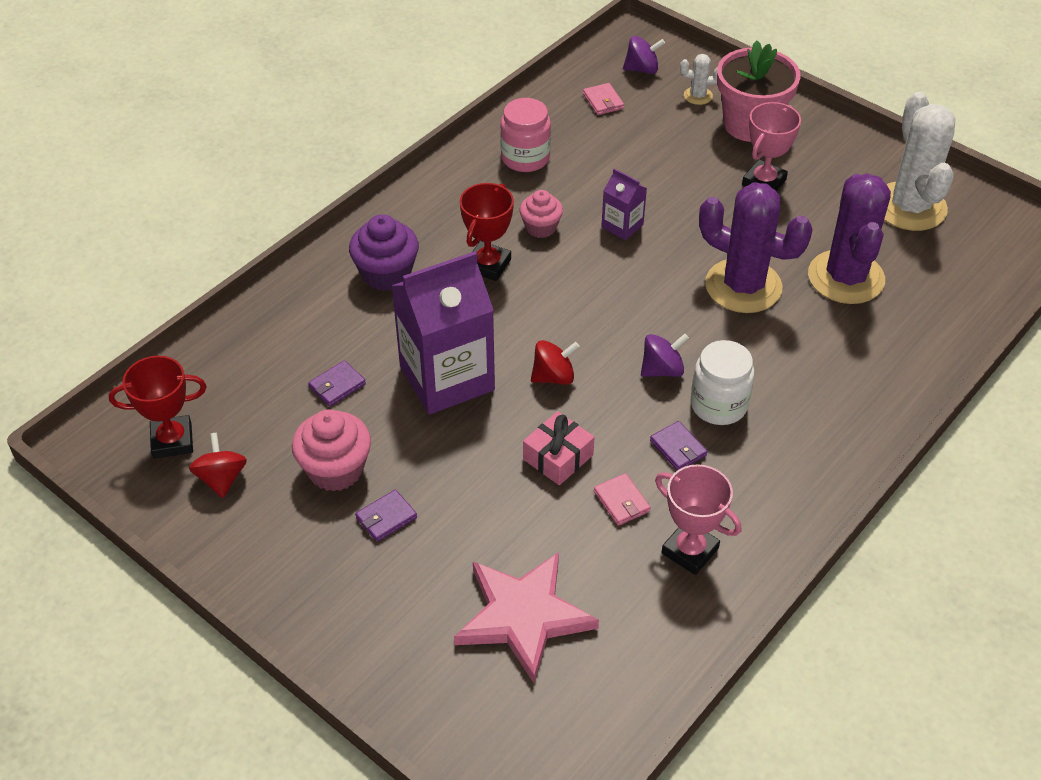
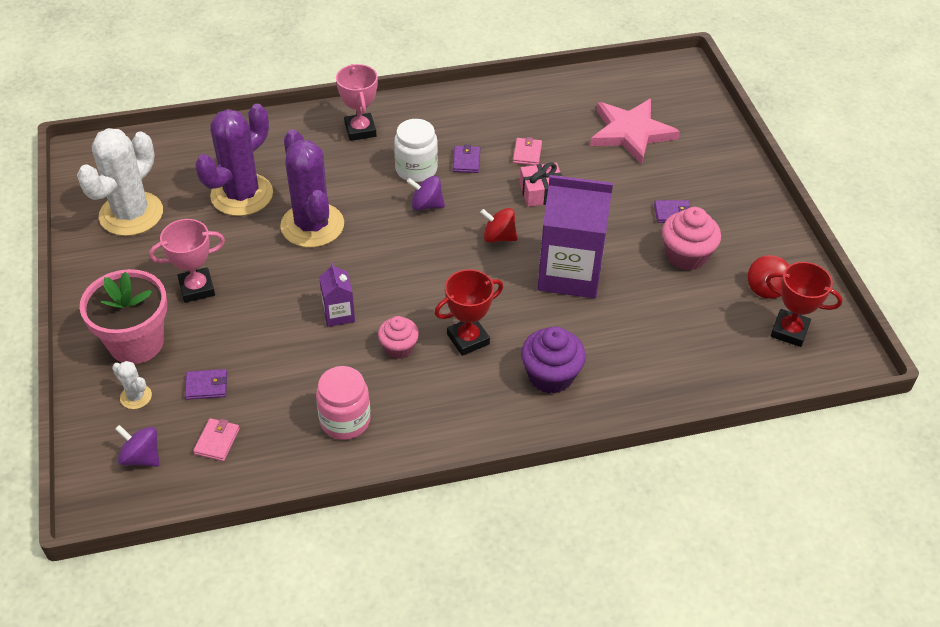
camera: 145 degrees left, 0 degrees up
(337, 386) = (649, 308): purple wallet -> purple wallet (206, 386)
(690, 551) = (514, 116): pink trophy -> pink trophy (360, 130)

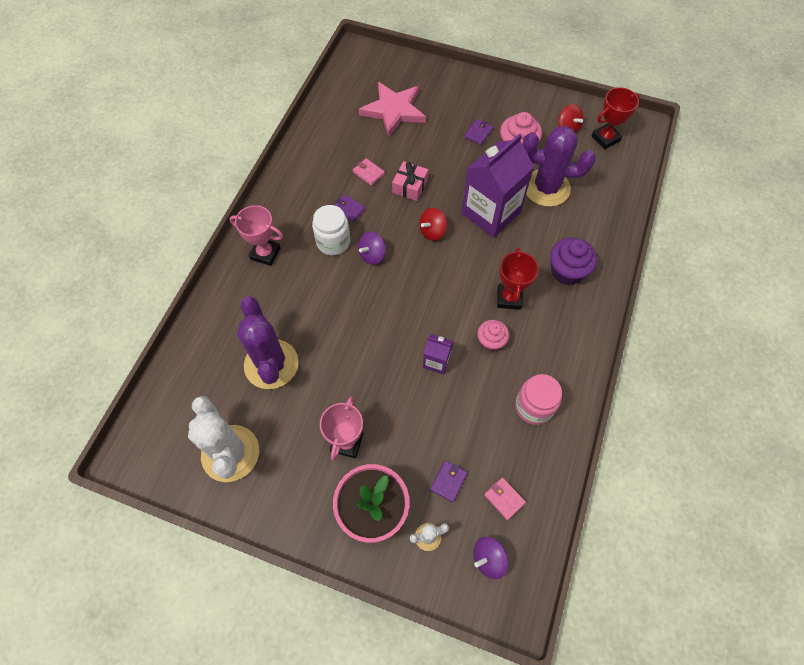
camera: 55 degrees left, 15 degrees up
(312, 225) = (339, 334): purple cactus -> purple cactus (546, 188)

